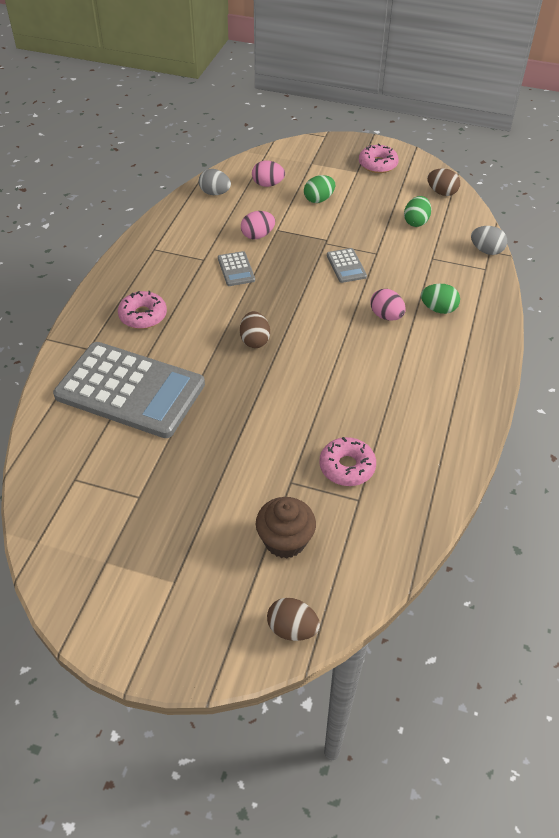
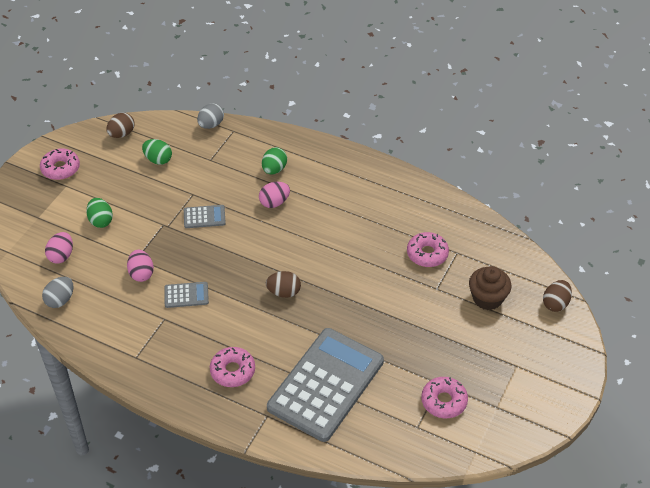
camera: 80 degrees left, 0 degrees up
(112, 503) = (444, 401): none -> pink donut

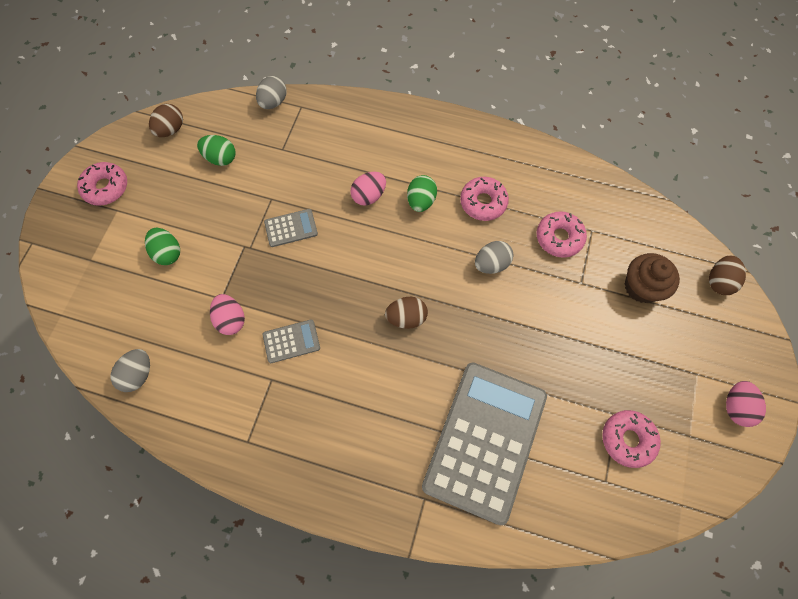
camera: 10 degrees left, 20 degrees up
(61, 256) = (128, 310): pink egg -> pink egg (735, 407)
(232, 371) = (369, 441): pink donut -> pink donut (483, 202)
(274, 169) = (359, 151): green egg -> green egg (421, 201)
(364, 264) = (491, 264): none -> grey egg

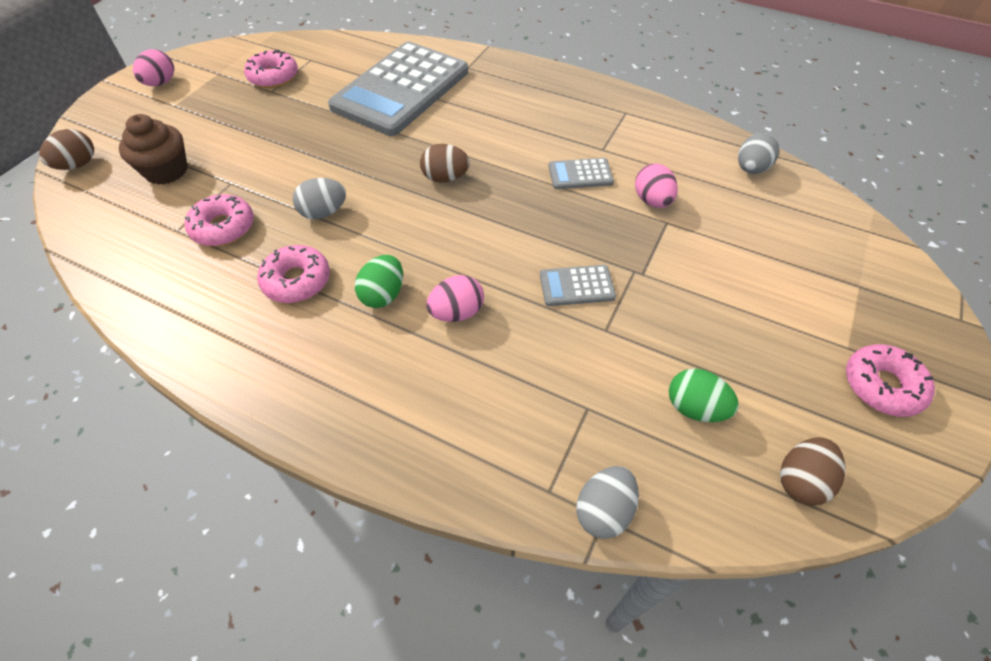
camera: 170 degrees left, 15 degrees down
(168, 253) = (750, 279): green egg -> none

